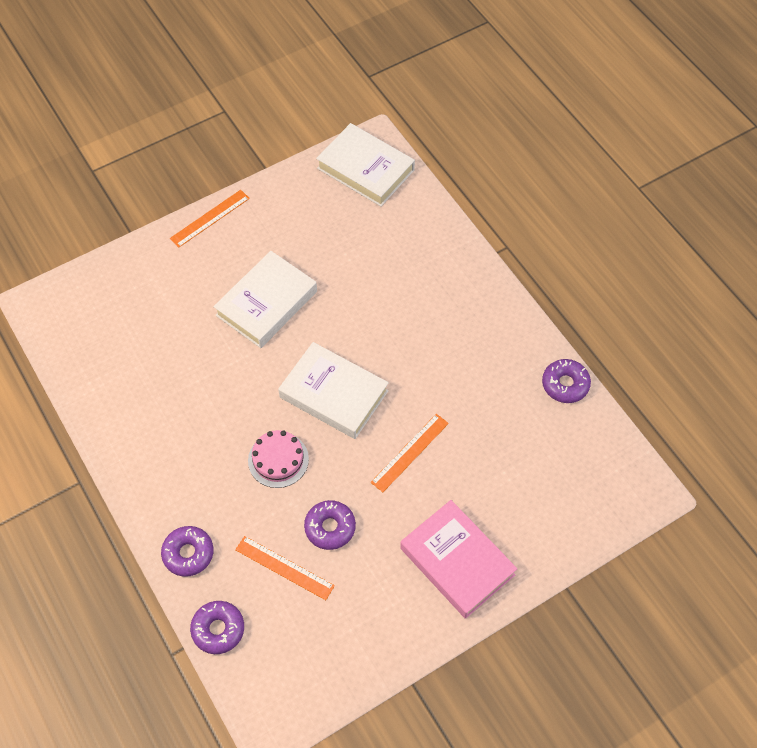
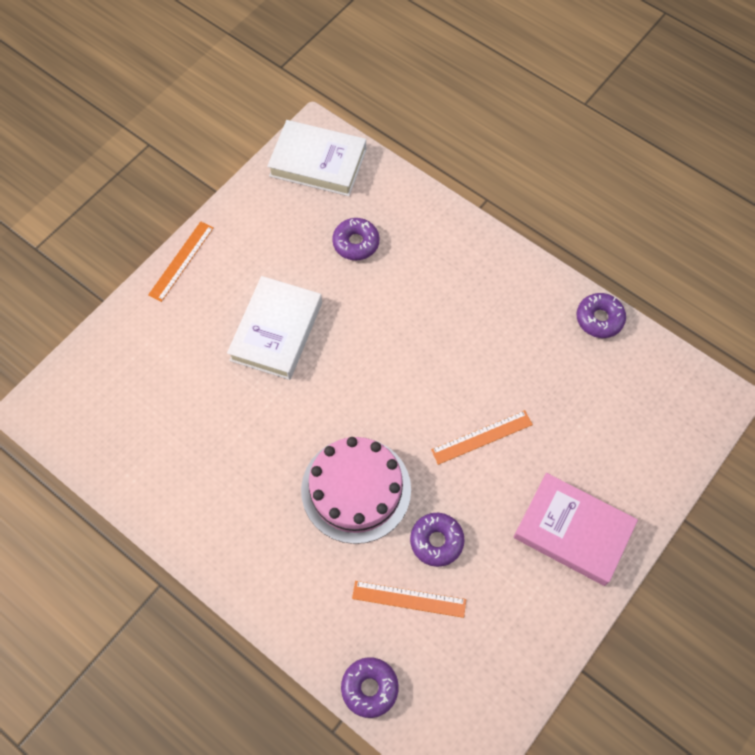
camera: 20 degrees left, 5 degrees up
(188, 553) = (306, 620): purple donut -> purple donut (356, 243)
(278, 460) = (356, 489): pink cake -> pink cake, size x1.71
(334, 394) = (383, 403): white book -> none
(409, 452) = (481, 437): orange ruler -> orange ruler turned 45 degrees clockwise

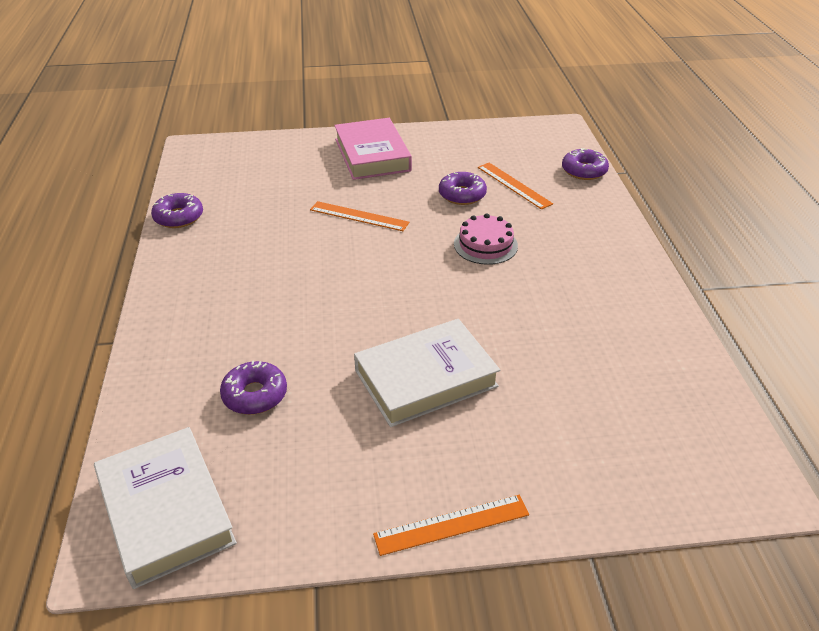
camera: 135 degrees left, 25 degrees down
(356, 489) = (485, 245): pink cake -> pink cake, size x0.59

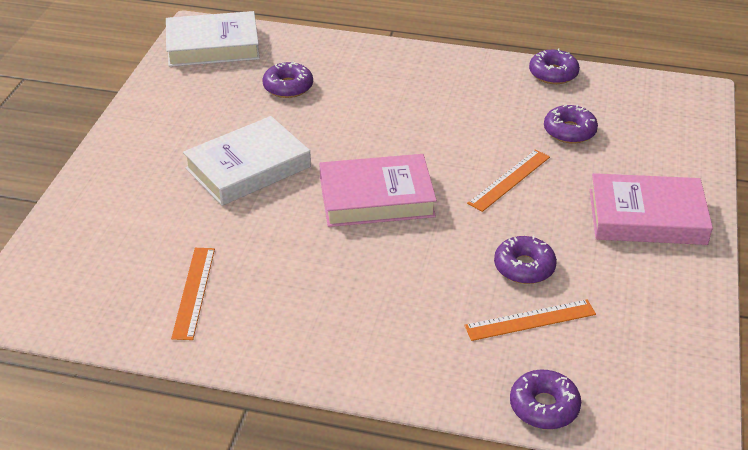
camera: 110 degrees right, 0 degrees up
(274, 197) = (569, 131): none -> purple donut
(424, 280) = (376, 197): none -> pink book
(426, 378) = (248, 167): white book -> white book turned 60 degrees clockwise
(451, 524) = (111, 146): orange ruler -> orange ruler (194, 292)
(485, 245) = (413, 256): pink cake -> none

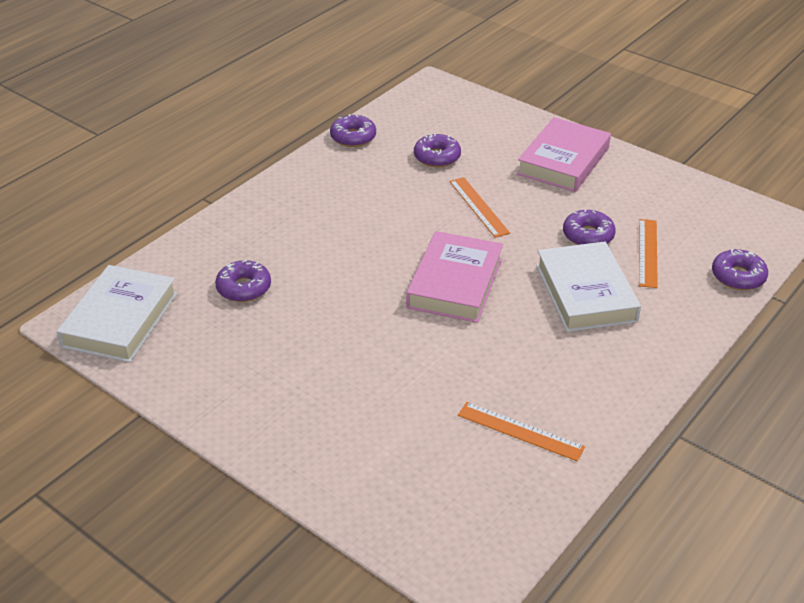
camera: 65 degrees left, 0 degrees up
(248, 167) = (356, 349): white book -> white book (585, 293)

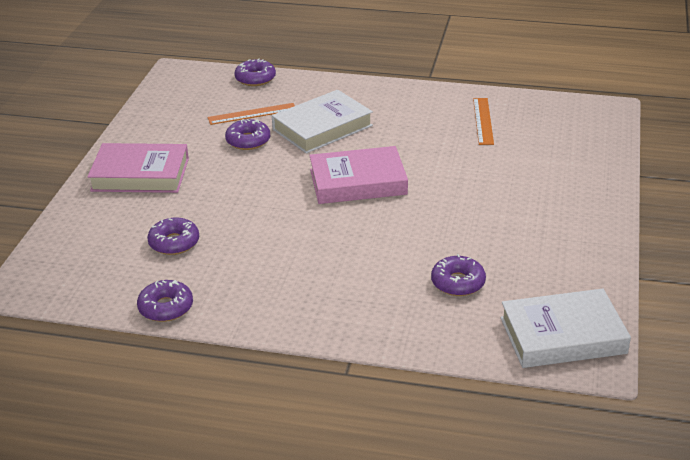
camera: 115 degrees left, 5 degrees down
(478, 207) = (243, 198): orange ruler -> none

